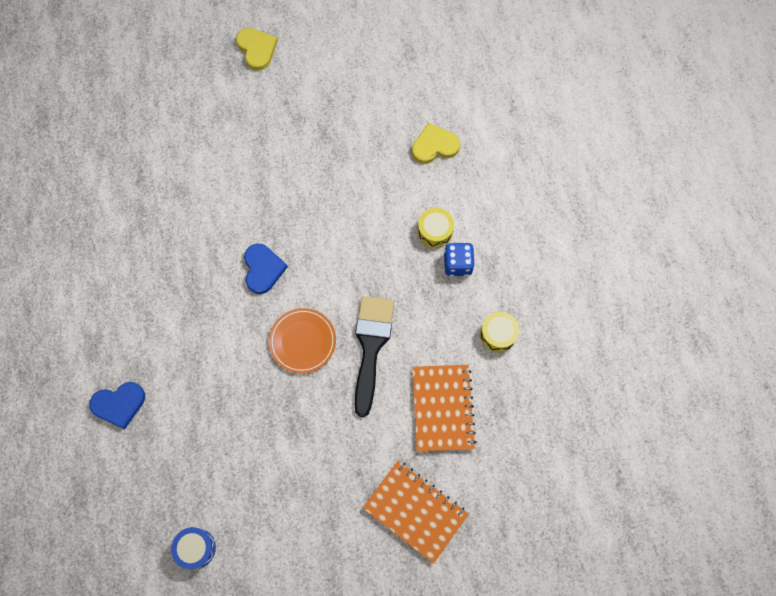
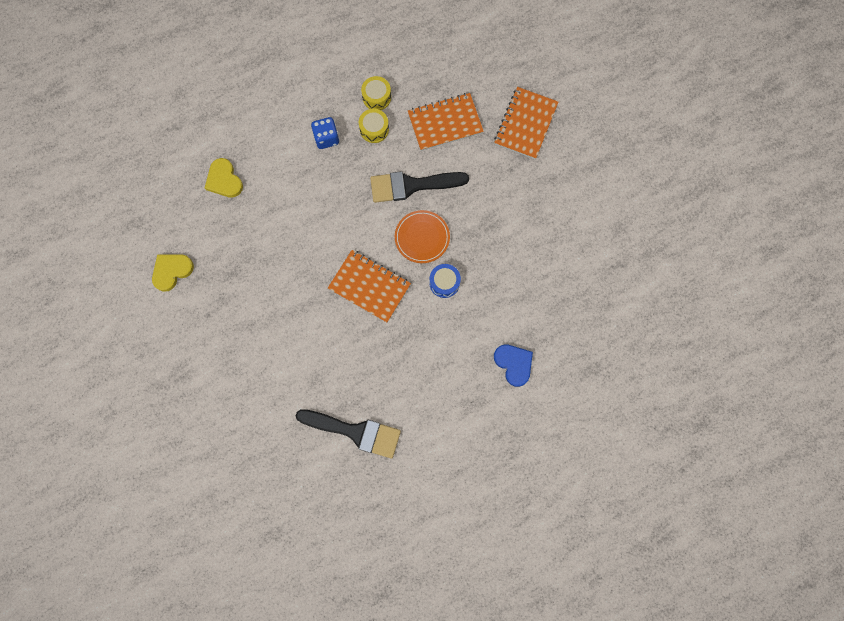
camera: 105 degrees left, 5 degrees up
(110, 217) = (355, 432): none -> black brush
(196, 548) = (601, 268): blue drum -> blue drum (444, 283)
(257, 49) = (157, 357): yellow heart -> yellow heart (172, 271)
(263, 269) = (369, 286): blue heart -> orange notebook
(435, 231) = (302, 161): yellow drum -> yellow drum (374, 129)

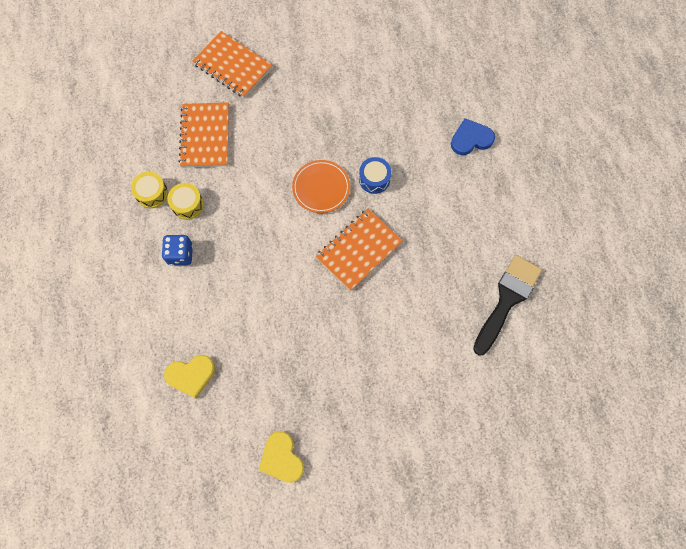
camera: 75 degrees left, 5 degrees down
(411, 185) = (262, 184): black brush -> none

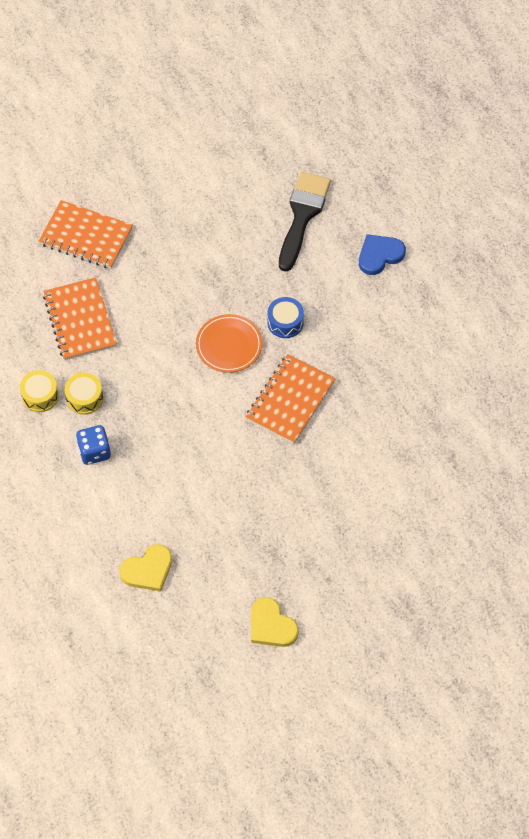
camera: 15 degrees left, 10 degrees down
(507, 299) = (464, 412): black brush -> black brush (302, 215)

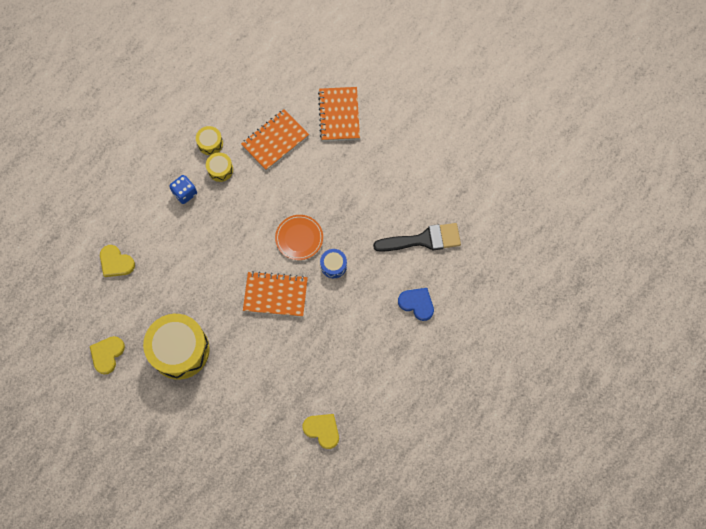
camera: 65 degrees right, 10 degrees up
(308, 537) = (180, 350): none -> yellow drum
(488, 416) = (322, 430): none -> yellow heart

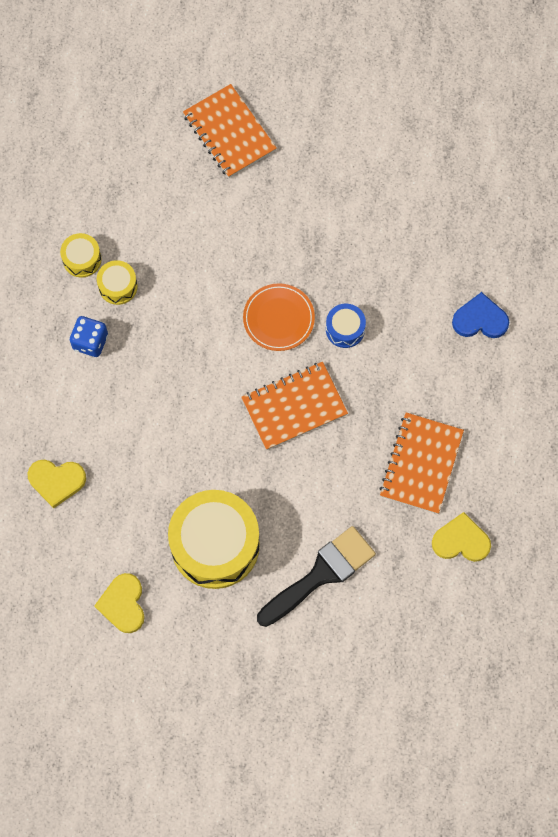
camera: 30 degrees left, 0 degrees up
(275, 140) = (166, 210): orange notebook -> orange notebook (421, 464)
(423, 240) = (438, 235): black brush -> black brush (321, 574)

